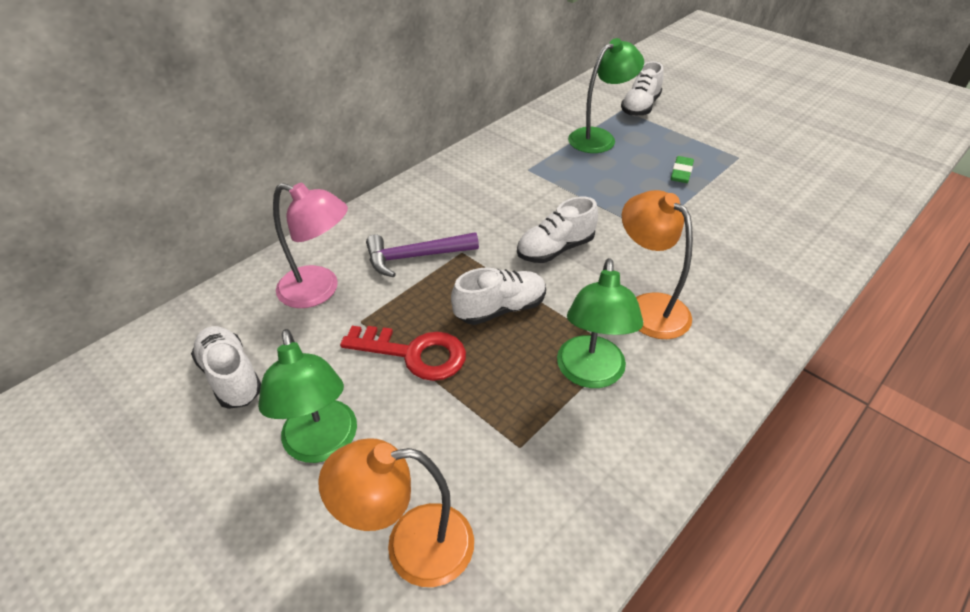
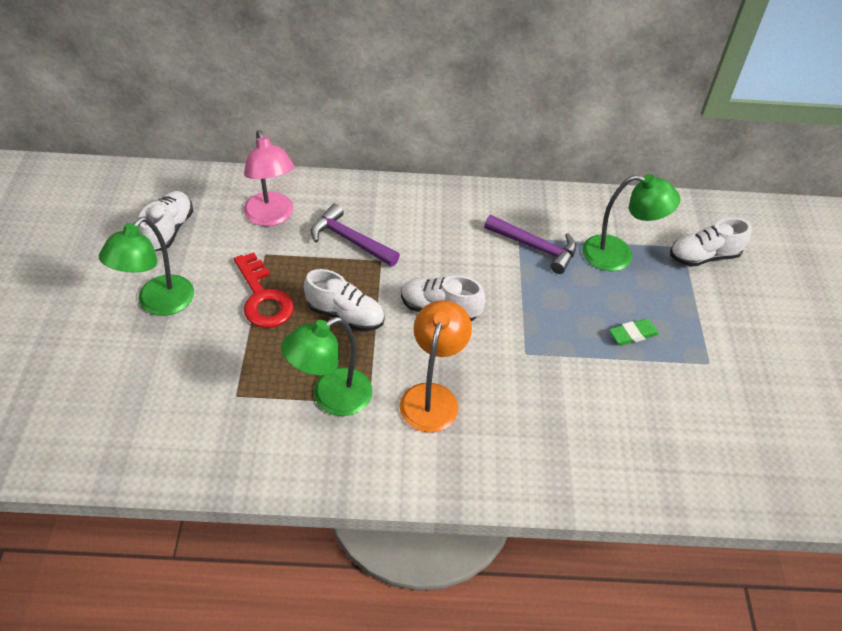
camera: 45 degrees right, 5 degrees up
(411, 546) = (126, 387): orange lamp -> none
(547, 167) = (535, 247): none -> purple hammer

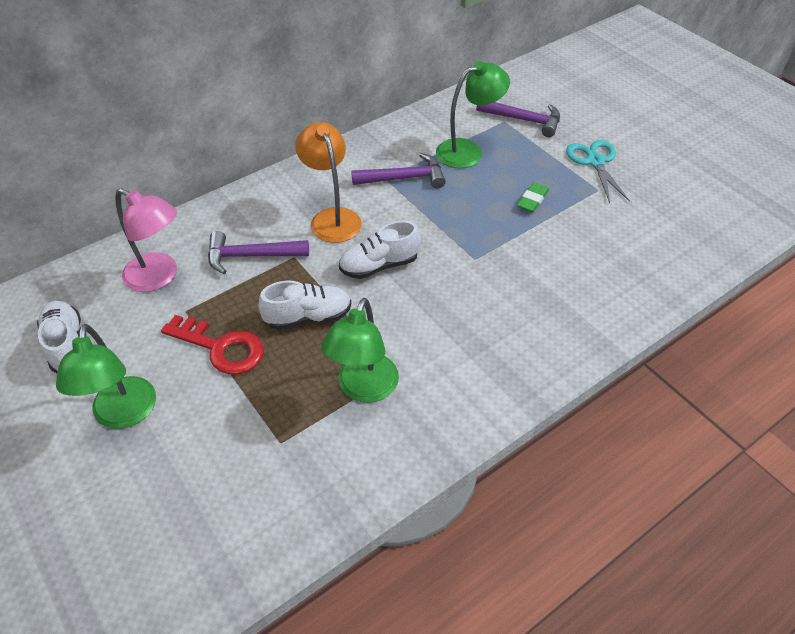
camera: 35 degrees left, 0 degrees up
(432, 396) = (441, 334): orange lamp -> orange lamp (332, 218)
(703, 256) = (524, 120): white shoe -> purple hammer
(735, 335) = (595, 161): none -> turquoise scissors

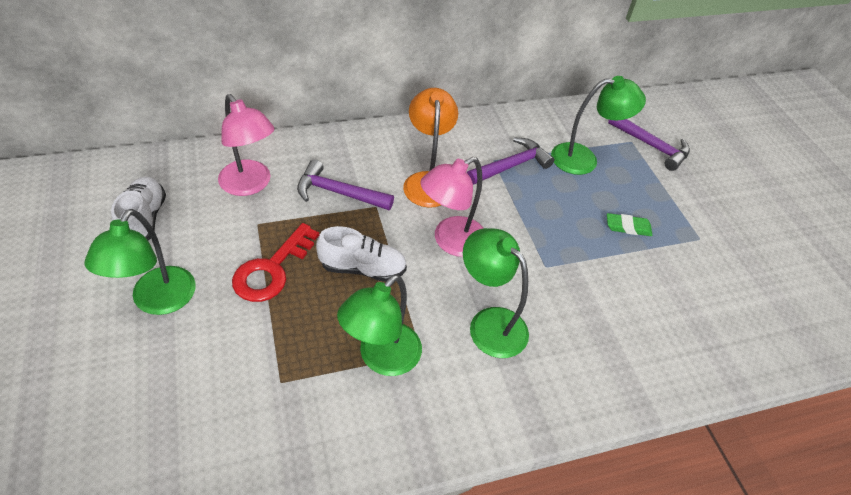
camera: 15 degrees right, 0 degrees up
(221, 348) = (272, 270): red key -> red key turned 75 degrees clockwise
(379, 265) = (450, 241): white shoe -> pink lamp
(404, 178) = (511, 166): purple hammer -> purple hammer turned 45 degrees counterclockwise
(446, 325) = (489, 323): none -> green lamp
(532, 200) = (628, 227): green eraser -> green eraser turned 45 degrees clockwise
(595, 161) = (708, 209): turquoise scissors -> none

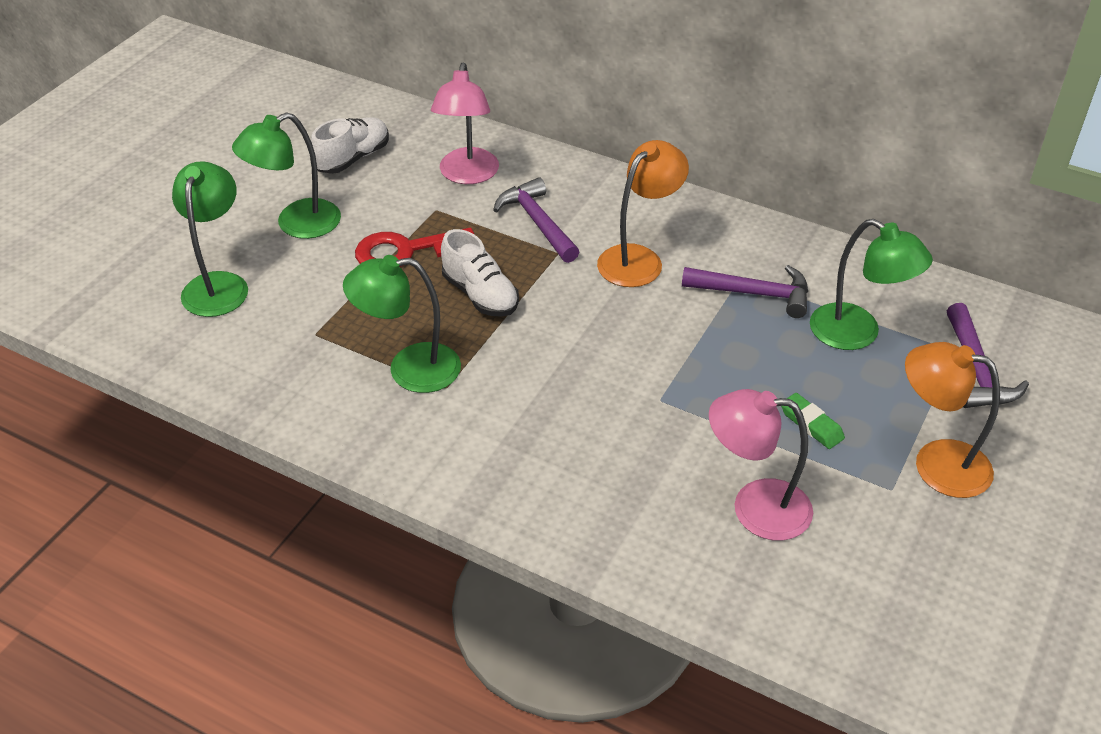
camera: 50 degrees right, 5 degrees down
(450, 241) = (591, 322): pink lamp -> pink lamp (755, 507)
(489, 323) = (536, 406): green lamp -> green lamp (218, 284)
(698, 210) = (936, 463): none -> orange lamp

